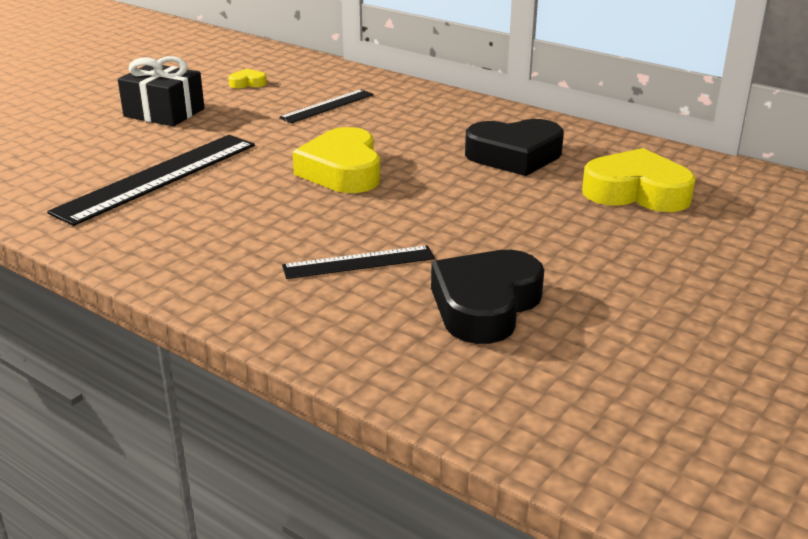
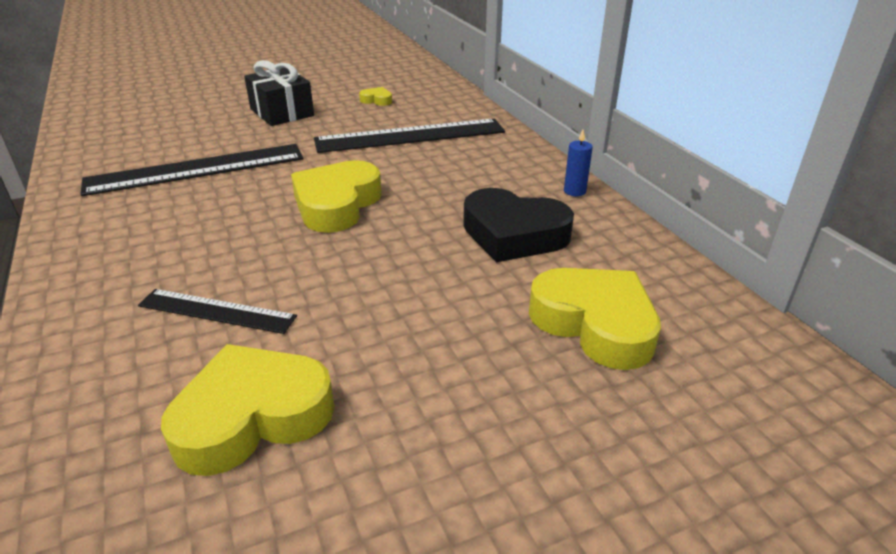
camera: 30 degrees right, 5 degrees up
(327, 106) = (410, 136): black ruler -> black ruler, size x1.80
(485, 305) = (252, 417): black heart -> yellow heart
(521, 117) = (574, 191): none -> blue candle

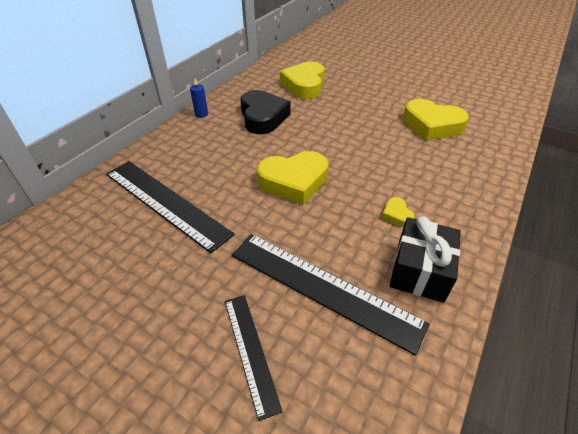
camera: 125 degrees left, 10 degrees up
(217, 311) = (412, 165): black ruler -> black ruler (250, 351)
(282, 112) = (161, 326): black gift -> black gift (419, 270)
(377, 100) = (85, 268): yellow heart -> yellow heart (396, 215)

